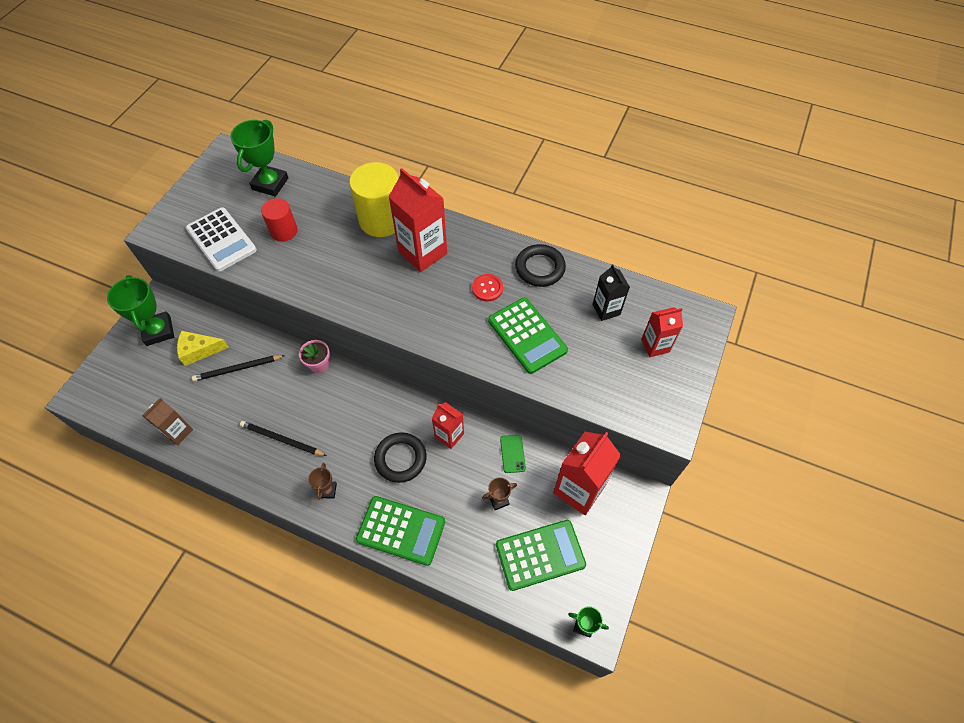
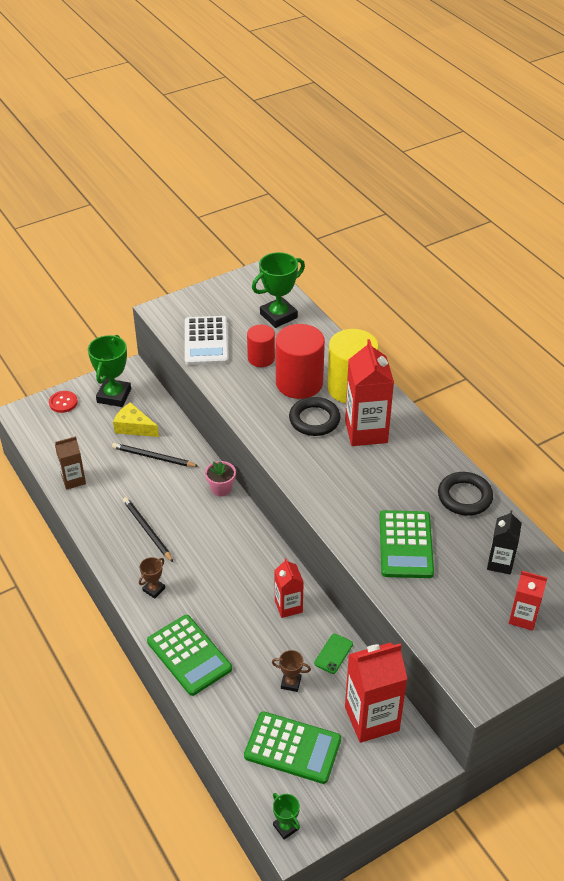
camera: 35 degrees right, 15 degrees down
(334, 237) = (299, 383): none -> red cylinder
(400, 459) = (232, 600): black ring -> black ring (314, 420)
(487, 288) = (401, 489): red button -> red button (63, 402)

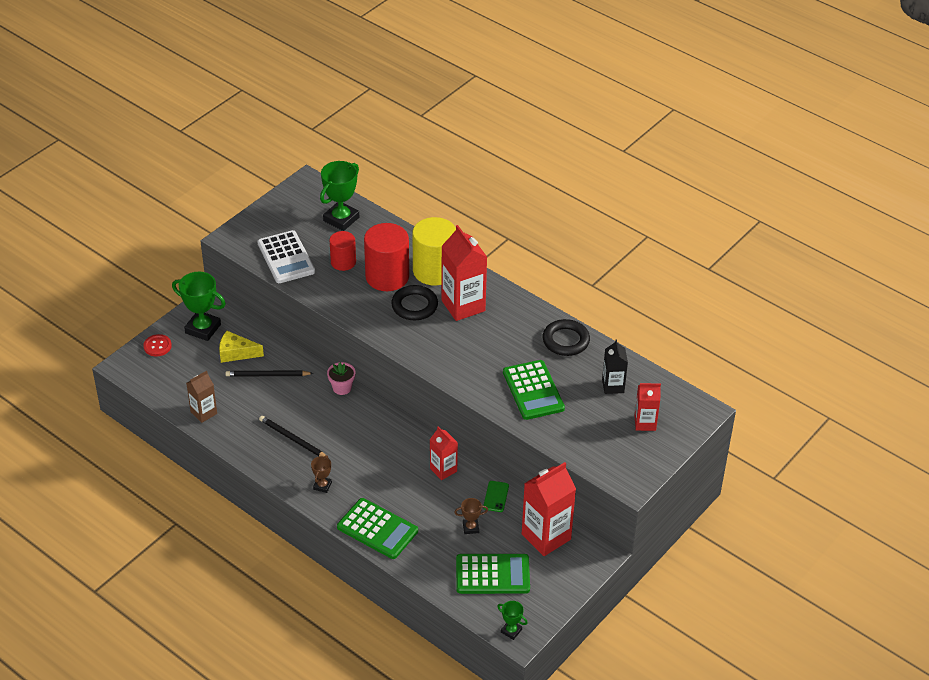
camera: 20 degrees left, 0 degrees up
(114, 396) = (203, 329): green trophy -> green trophy turned 60 degrees counterclockwise

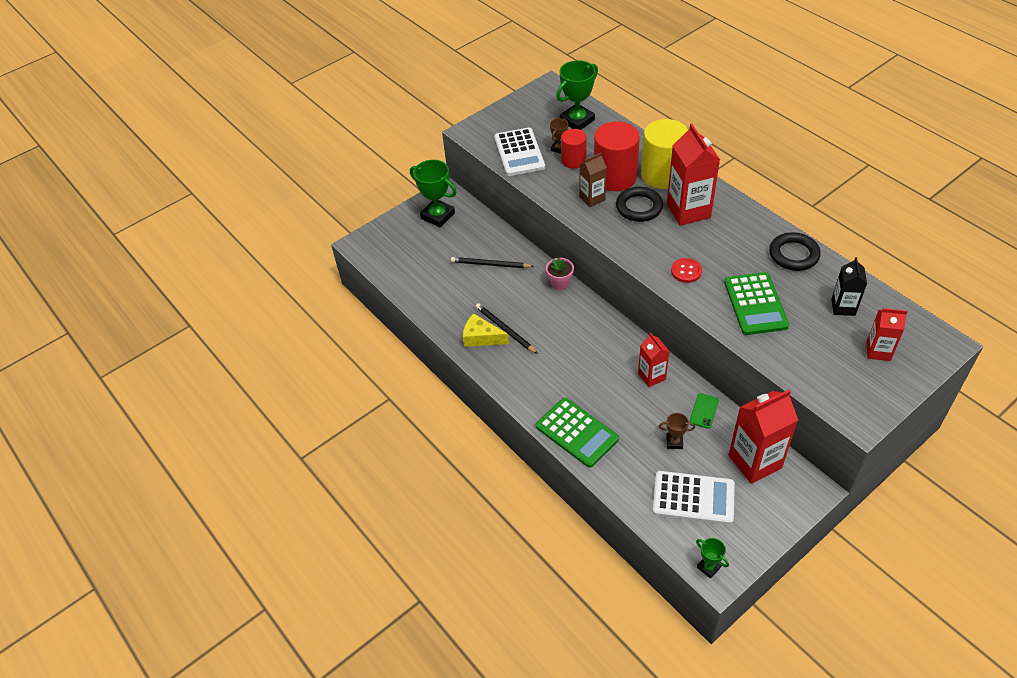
camera: 15 degrees right, 5 degrees up
(157, 346) = (393, 228): red button -> red button (686, 271)
(204, 413) = (424, 295): brown carton -> brown carton (592, 198)
(236, 353) = (464, 241): yellow cheese -> yellow cheese (481, 337)
(322, 486) = (527, 380): brown trophy -> brown trophy (559, 148)
(492, 574) = (693, 498): green calculator -> white calculator

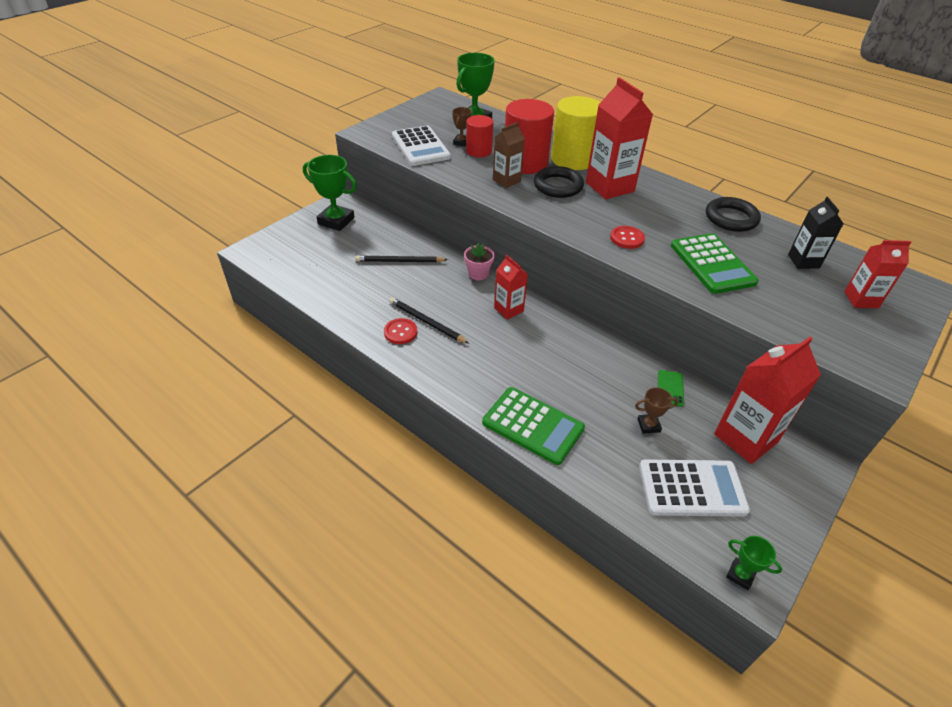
camera: 15 degrees left, 5 degrees down
(481, 337) = (400, 332): yellow cheese -> red button
(651, 376) = (601, 357): red carton -> red carton (508, 309)

